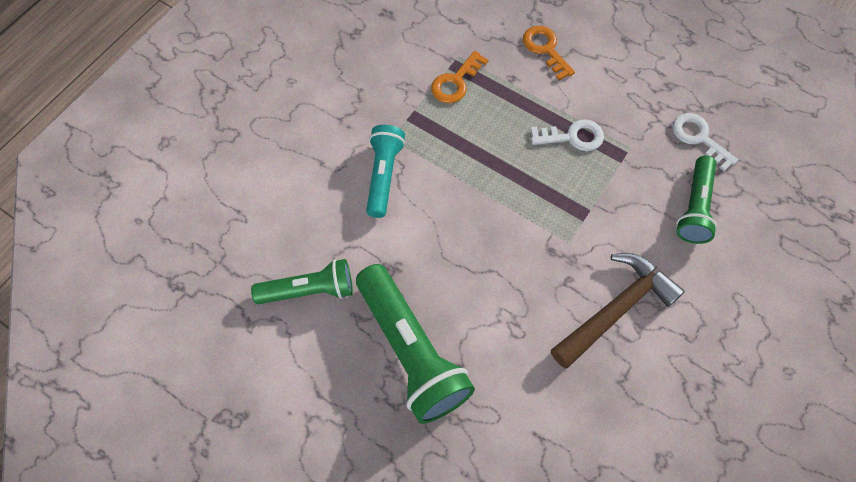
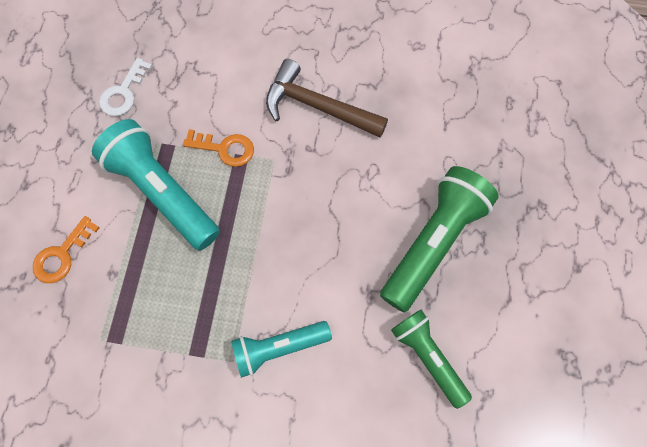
camera: 115 degrees left, 5 degrees up
(456, 82) = (137, 327): orange key -> orange key (225, 148)
(573, 137) = (162, 193): white key -> turquoise flashlight
(694, 207) = (197, 78): green flashlight -> none

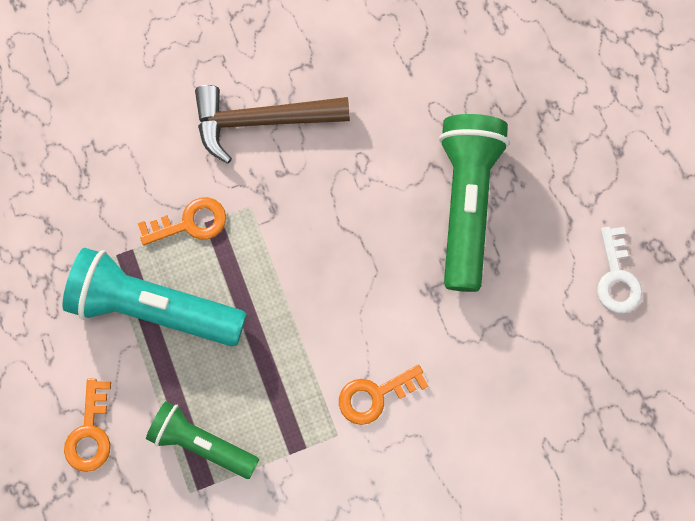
camera: 30 degrees left, 5 degrees up
(123, 93) = (34, 221): white key -> white key (617, 277)
(279, 348) = (375, 396): turquoise flashlight -> orange key
(428, 357) = (523, 322): green flashlight -> green flashlight (202, 443)

